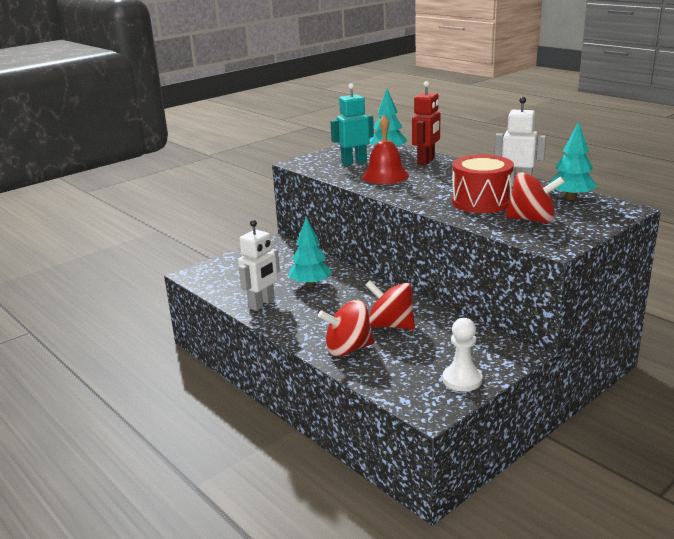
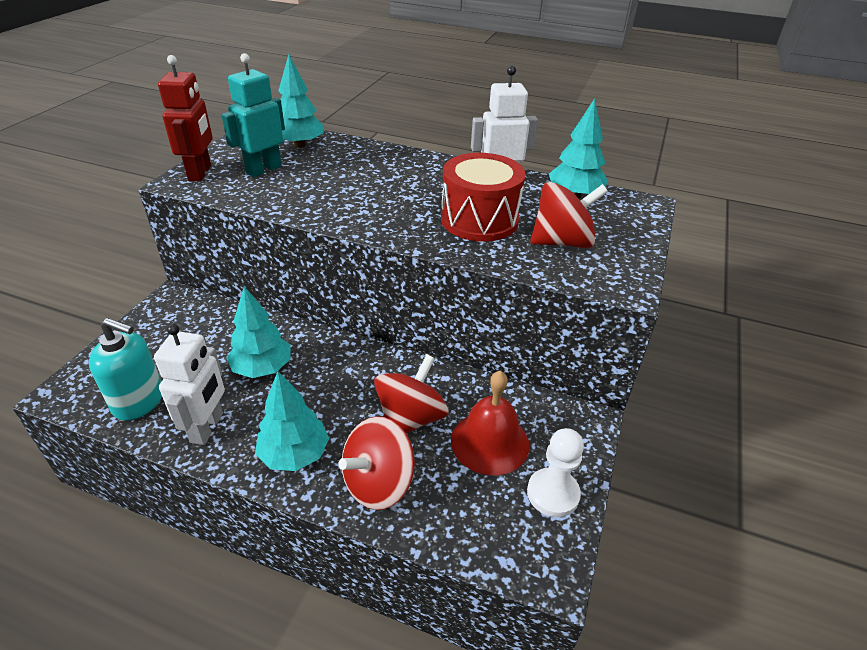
camera: 30 degrees left, 15 degrees up
(230, 285) = (139, 401): none -> turquoise soap dispenser
(305, 326) = (294, 454): none -> turquoise tree
(385, 175) = (323, 189): red bell -> red bell (490, 442)
(390, 325) = (410, 418): red spinning top -> red spinning top turned 120 degrees clockwise
(426, 161) = (361, 155): red robot -> red robot (200, 173)

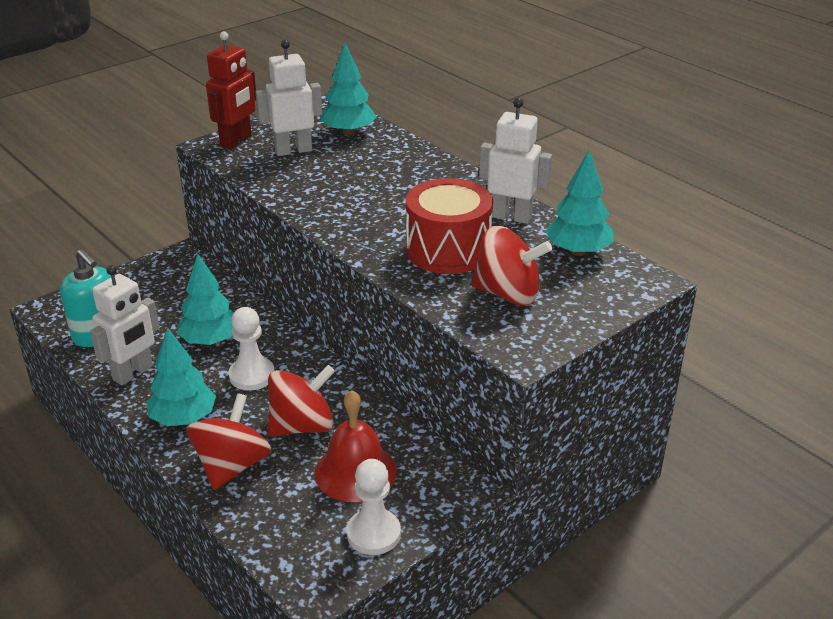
camera: 30 degrees right, 5 degrees down
(263, 170) = (293, 150): turquoise robot -> white robot
(327, 388) = (252, 375): none -> white pawn
(378, 483) = (232, 466): red spinning top -> red spinning top turned 120 degrees clockwise

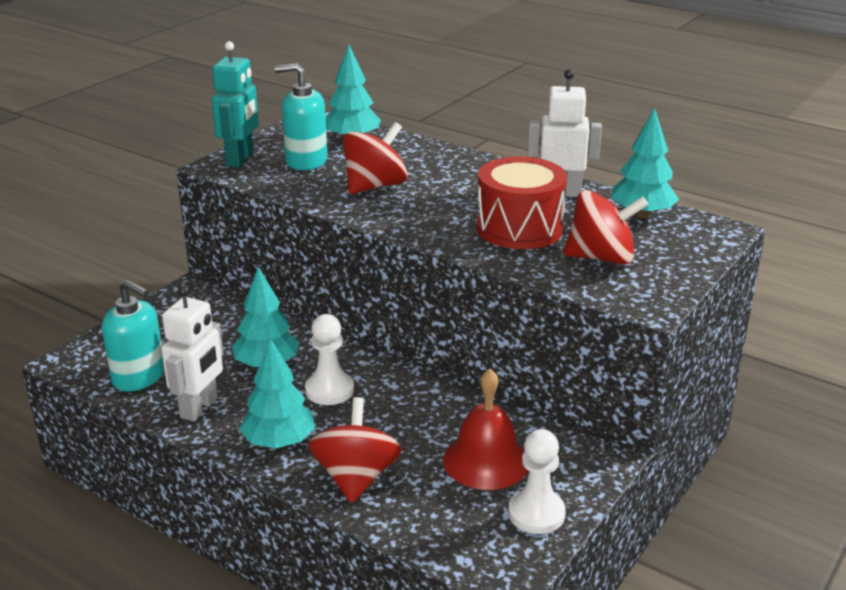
camera: 15 degrees left, 5 degrees down
(236, 141) = (240, 159): red robot -> turquoise robot
(293, 150) = (306, 161): white robot -> turquoise soap dispenser
(302, 426) = (408, 428): red spinning top -> red spinning top (375, 186)

